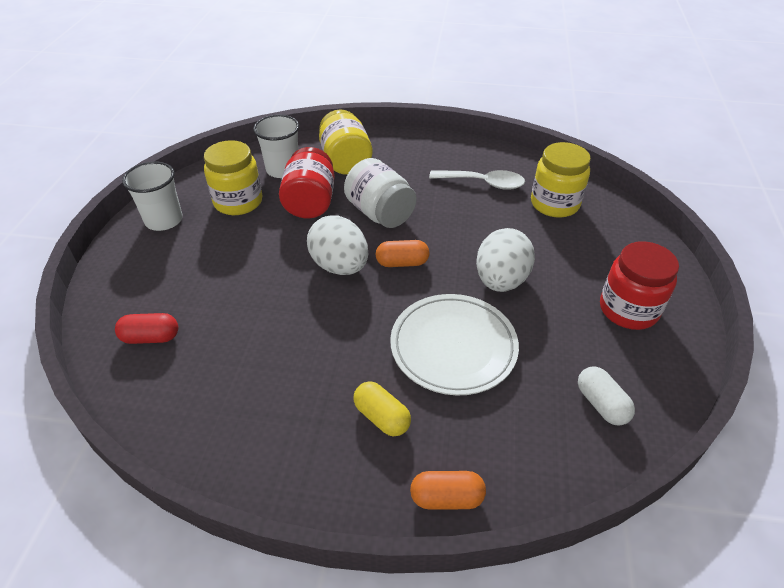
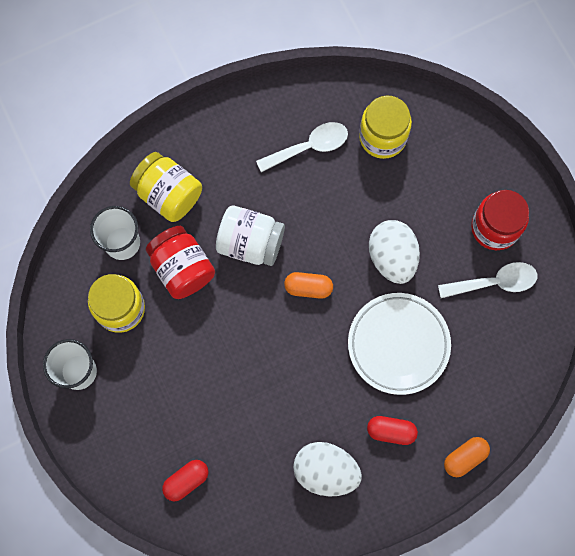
camera: 35 degrees left, 30 degrees up
(340, 266) = (264, 323): white egg -> white egg (325, 471)
(382, 417) = (391, 431): yellow capsule -> red capsule
(402, 263) = (308, 288): orange capsule -> orange capsule turned 45 degrees clockwise
(599, 351) = (494, 282): none -> white spoon
(601, 404) = (516, 327): white capsule -> none

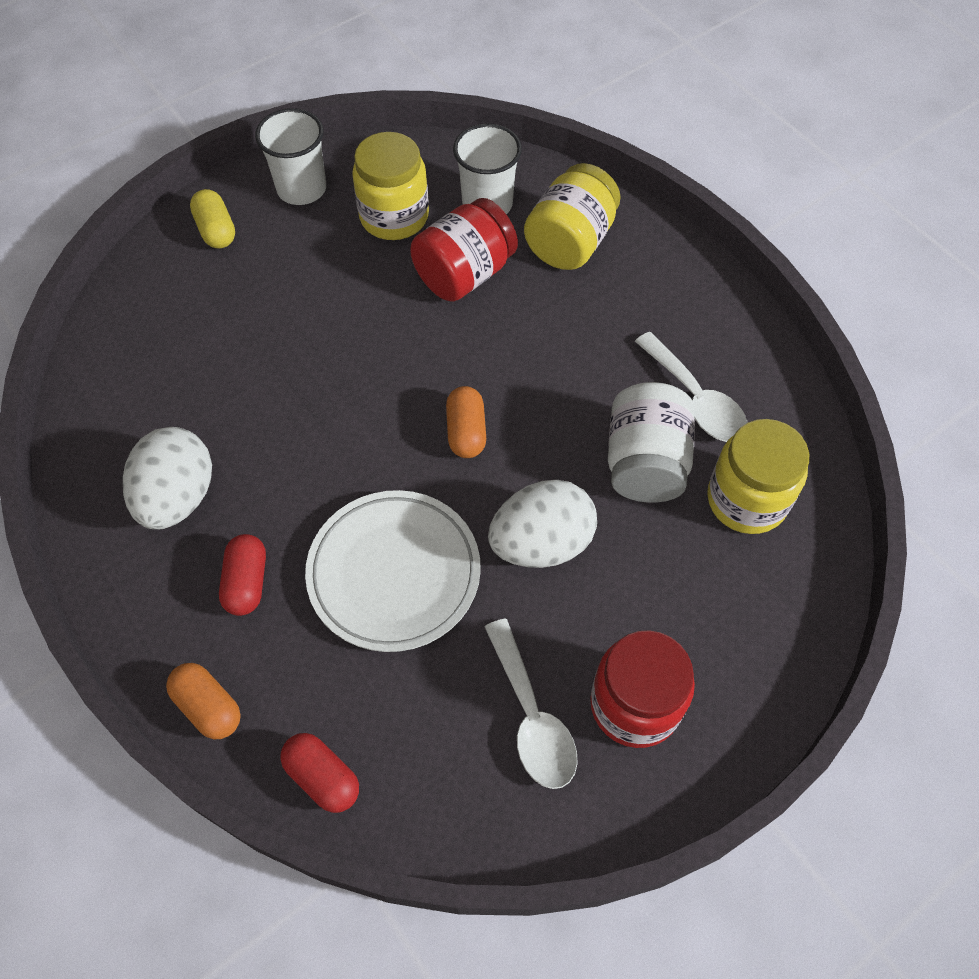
camera: 80 degrees right, 15 degrees down
(106, 436) = (216, 230): none -> yellow capsule
(186, 481) = (158, 326): red capsule -> red capsule (323, 777)
(250, 243) = (521, 347): white jar -> white jar (645, 463)

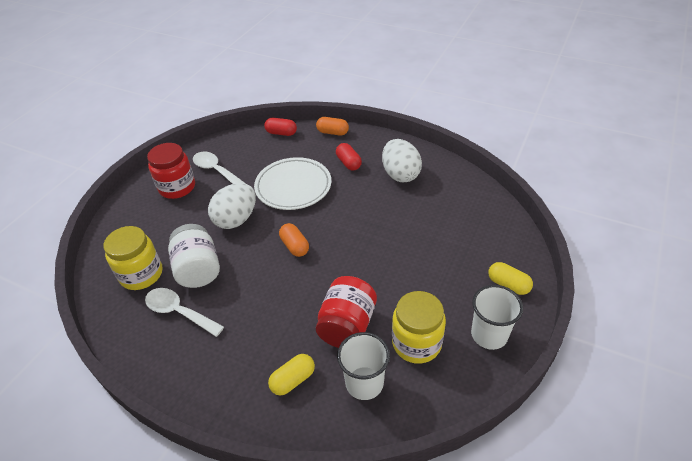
camera: 155 degrees right, 15 degrees down
(570, 242) = (293, 380): yellow jar -> yellow capsule

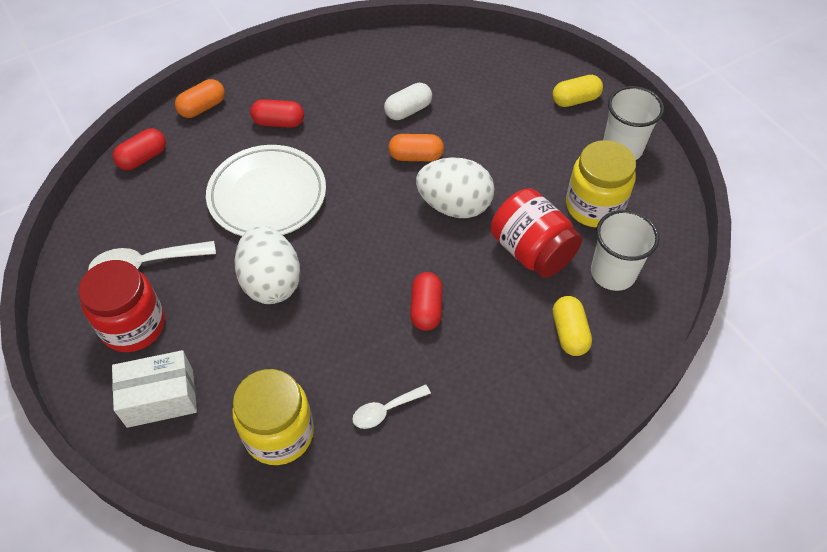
camera: 60 degrees left, 10 degrees up
(140, 219) = (160, 398): none -> white box
(179, 312) = (386, 410): white spoon -> white spoon, size x0.61
(198, 269) = (328, 361): white jar -> none
(262, 294) = (426, 308): none -> red capsule
(295, 246) = (375, 242): orange capsule -> orange capsule (416, 156)
(400, 174) = (347, 89): white egg -> white egg (454, 206)
(410, 208) = (408, 110): none -> white capsule

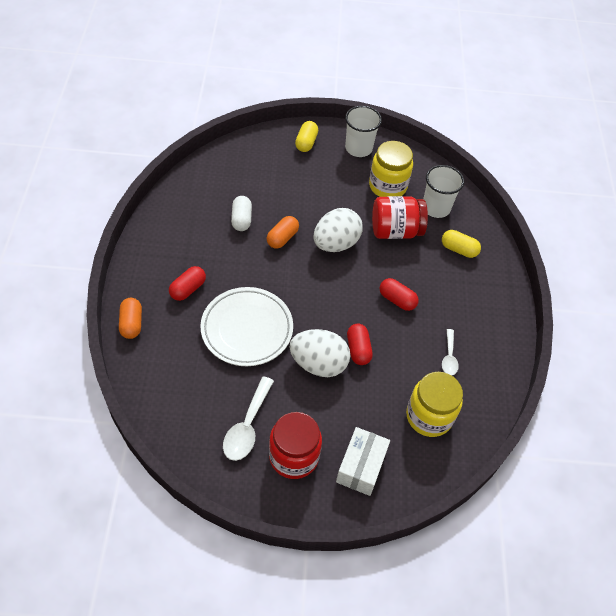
camera: 60 degrees left, 0 degrees up
(143, 158) = (147, 382): red capsule -> red capsule (358, 349)

